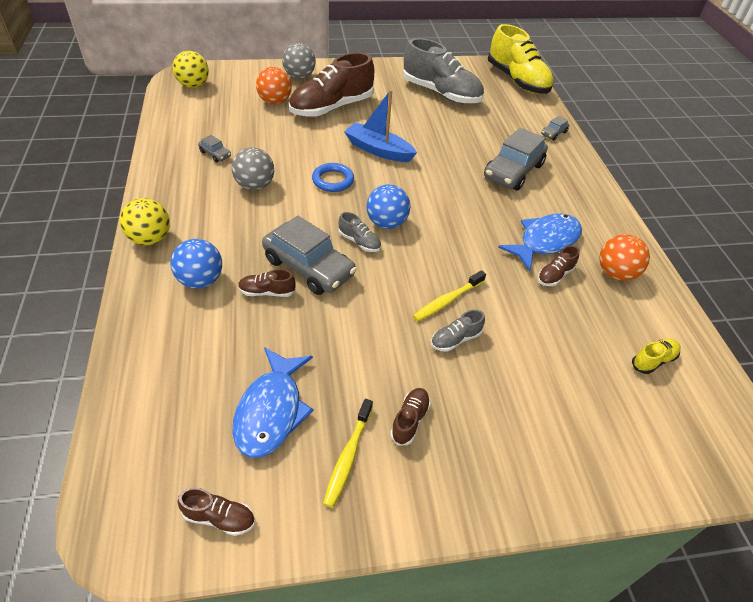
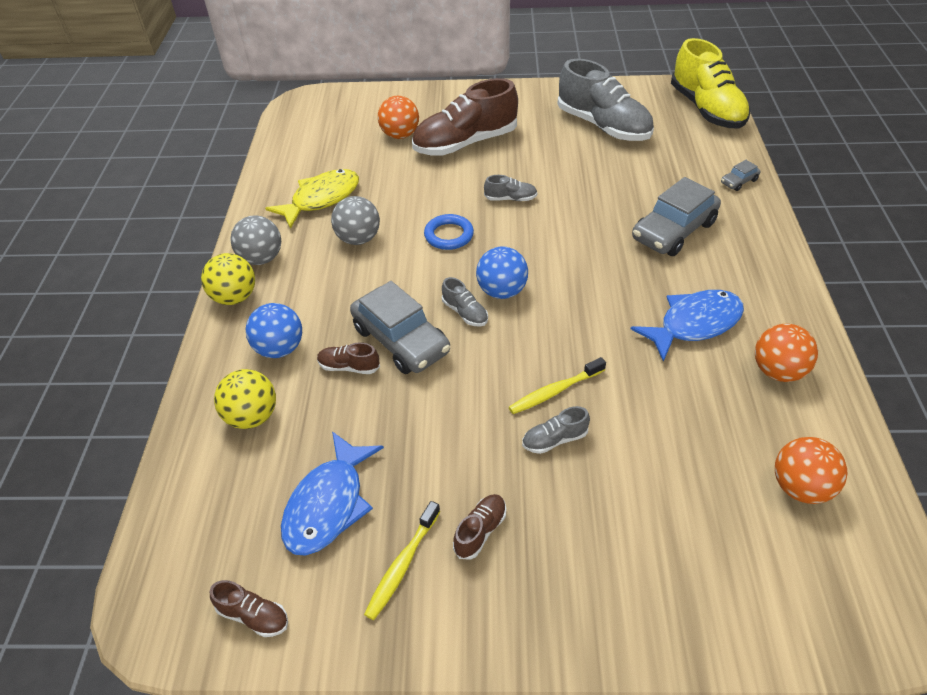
camera: 15 degrees right, 0 degrees up
(193, 85) = (312, 114): yellow ball -> yellow ball (252, 416)
(215, 154) = (321, 199): grey car -> yellow fish
(299, 76) = (434, 103): grey ball -> grey ball (261, 258)
(378, 150) = (510, 199): blue boat -> grey shoe
(555, 275) = (697, 368): brown shoe -> none
(653, 360) = (800, 487): yellow shoe -> orange ball

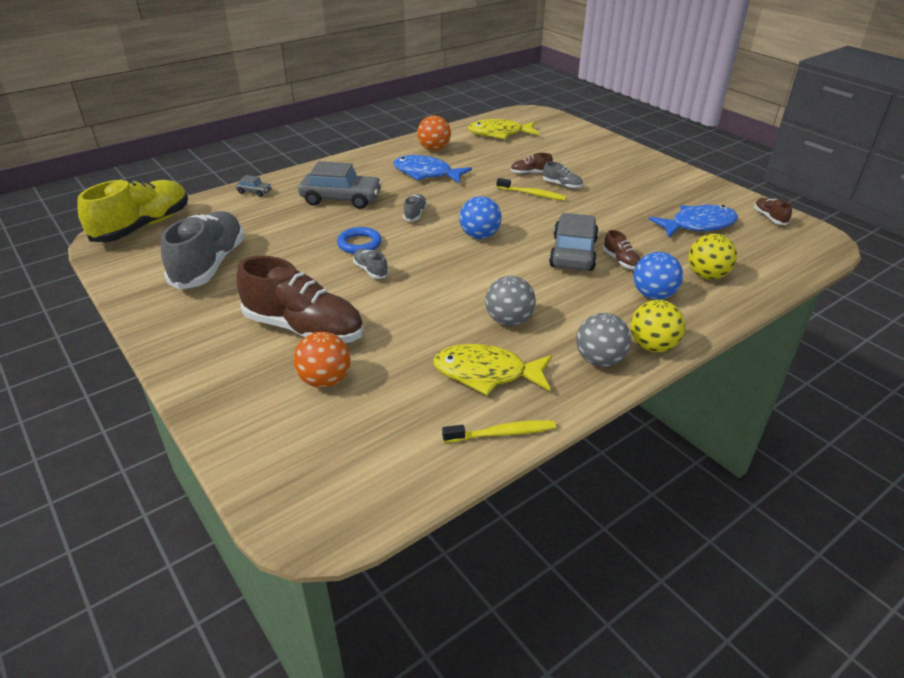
camera: 130 degrees left, 10 degrees down
(402, 565) = (684, 195): yellow toothbrush -> yellow toothbrush (502, 433)
(449, 235) = (450, 279): blue ring -> blue ring (359, 244)
(465, 312) = (517, 241): grey shoe -> grey shoe (415, 214)
(480, 531) = (637, 185): brown shoe -> brown shoe (530, 173)
(800, 487) = (499, 134): orange ball -> yellow fish

